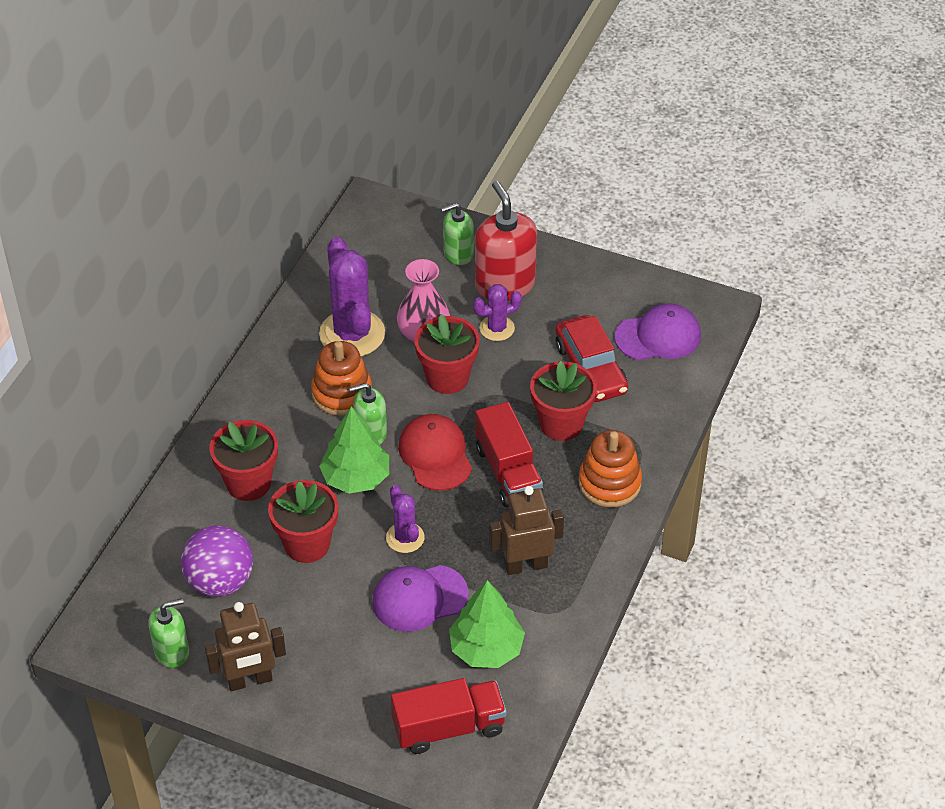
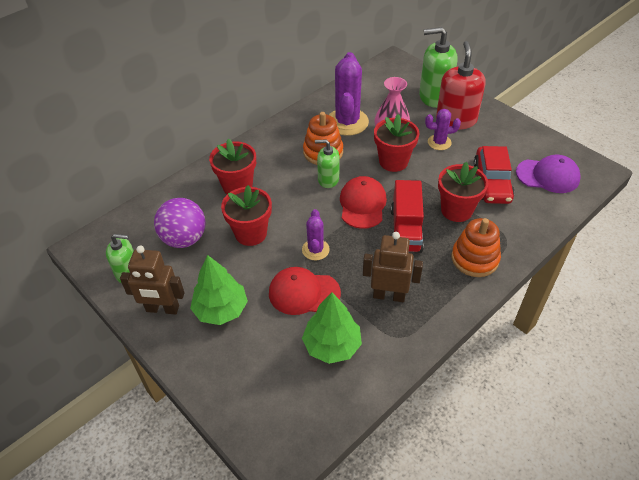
camera: 25 degrees right, 0 degrees up
(356, 477) = (304, 203): green tree -> green tree (221, 309)
(419, 598) = (304, 293): purple cap -> red cap
(449, 727) = (275, 395): red truck -> none
(458, 253) = (434, 96): green soap dispenser -> green soap dispenser, size x1.68

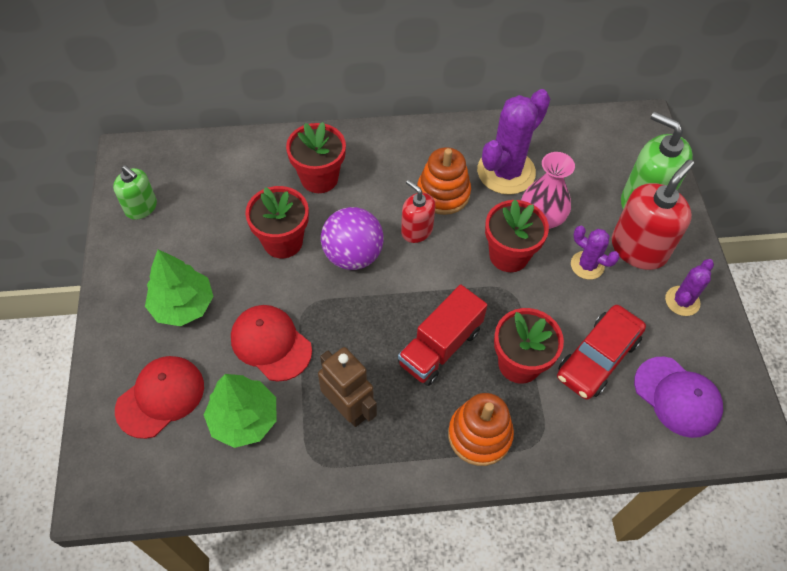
camera: 35 degrees right, 10 degrees up
(162, 309) = (136, 267): brown robot -> none
(184, 239) = (218, 205): purple ball -> purple ball (353, 255)
(315, 250) = (326, 304): purple cactus -> purple cactus (682, 301)
(328, 179) = (416, 230): green soap dispenser -> red soap dispenser
(362, 204) = (423, 285): red cap -> red cap (160, 397)

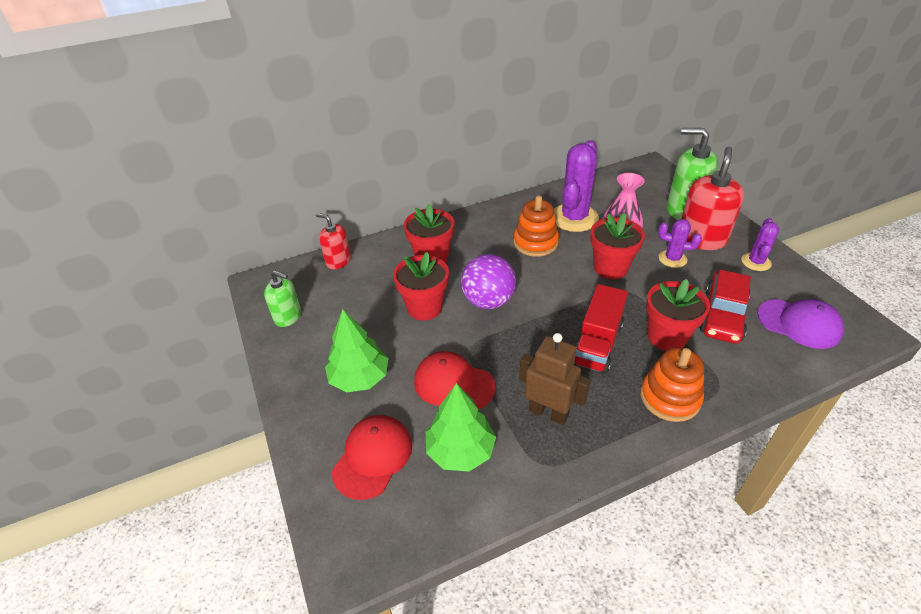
camera: 15 degrees left, 15 degrees down
(416, 230) = (529, 271): red soap dispenser -> red soap dispenser (338, 261)

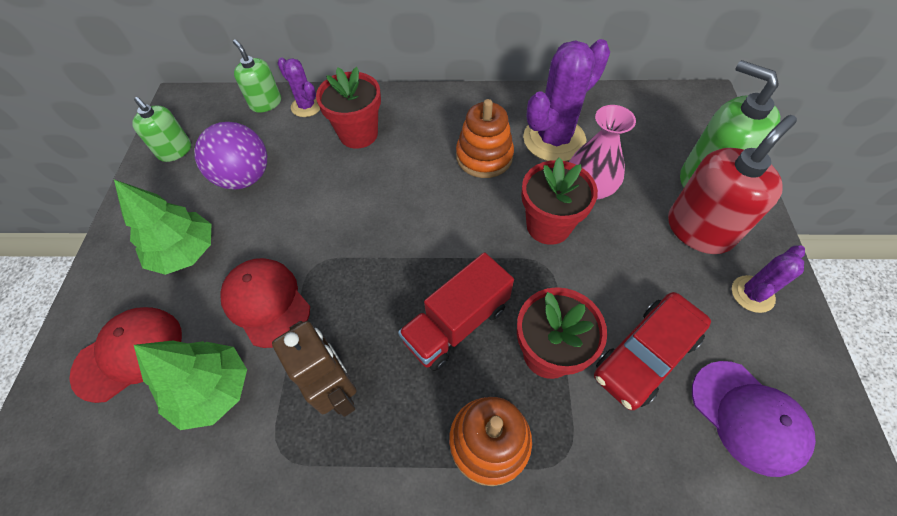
camera: 25 degrees right, 15 degrees up
(338, 261) = (266, 103): red soap dispenser -> green soap dispenser
(424, 308) = (306, 194): red flower pot -> none
(488, 301) = (377, 213): purple ball -> purple ball (245, 177)
(672, 259) = (638, 243): purple cactus -> purple cactus (306, 106)

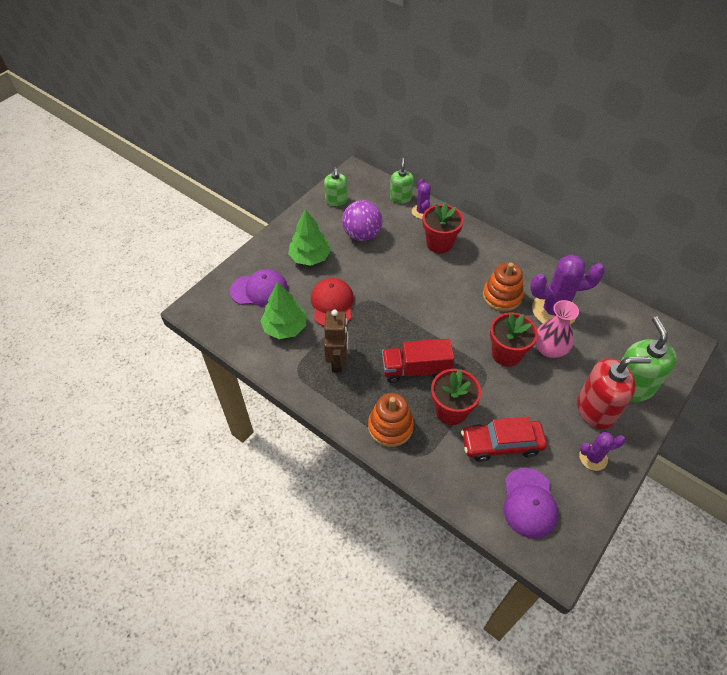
camera: 35 degrees right, 5 degrees down
(129, 353) = (259, 290): red cap -> purple cap

